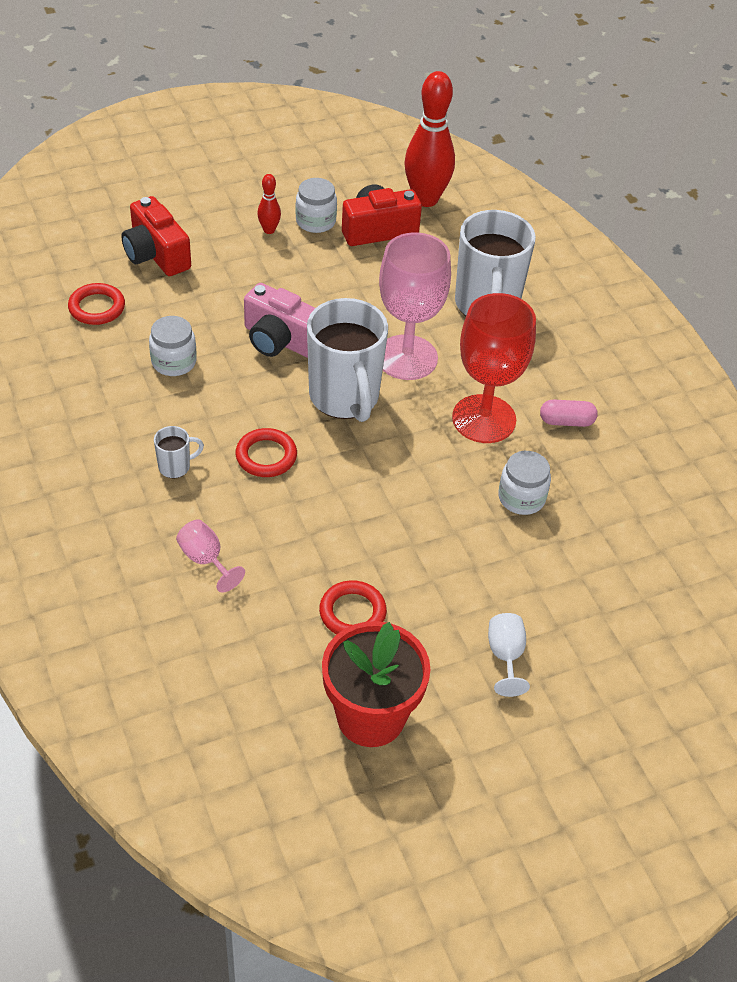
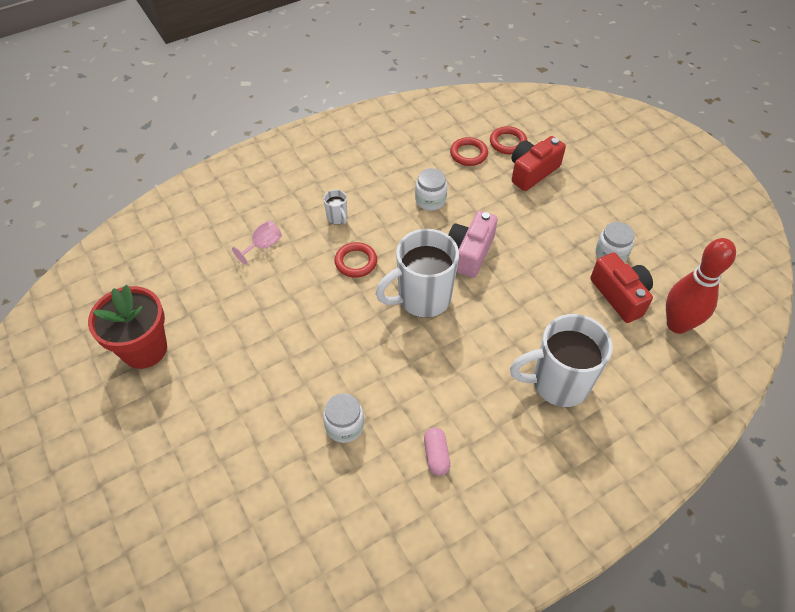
camera: 85 degrees right, 5 degrees up
(269, 230) = (587, 228): red bowling pin -> none
(352, 612) = (226, 328): red ring -> red ring (508, 143)
(406, 357) = (476, 332): pink goblet -> none
(484, 419) = (423, 392): red goblet -> none
(505, 656) = (193, 425): white goblet -> none

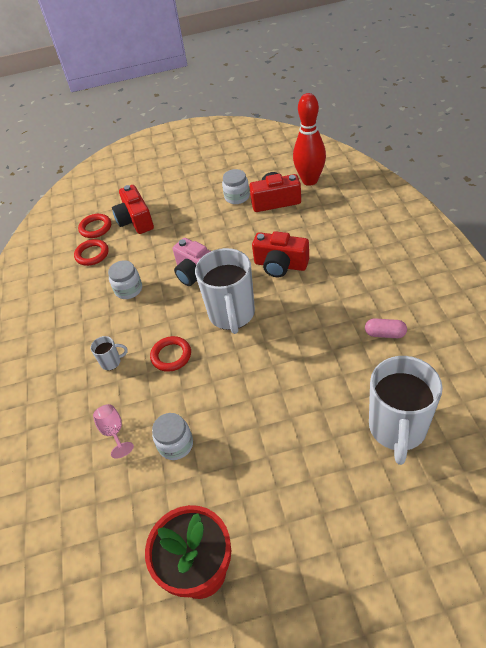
camera: 65 degrees left, 5 degrees down
(344, 426) = (343, 392): white jar -> white jar (176, 444)
(511, 326) = (280, 265): none -> red camera
(558, 383) = (339, 250): white mug -> white mug (397, 429)

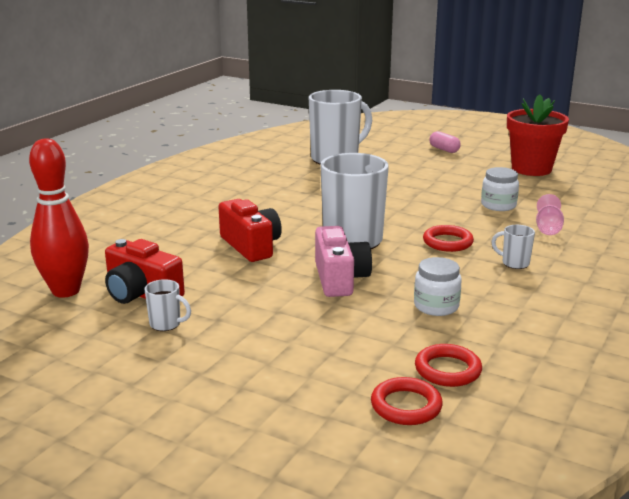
camera: 145 degrees left, 25 degrees down
(135, 220) = (333, 378): red camera -> none
(237, 197) = (166, 324): white jar -> white mug
(385, 334) = (261, 183): pink capsule -> pink capsule (444, 149)

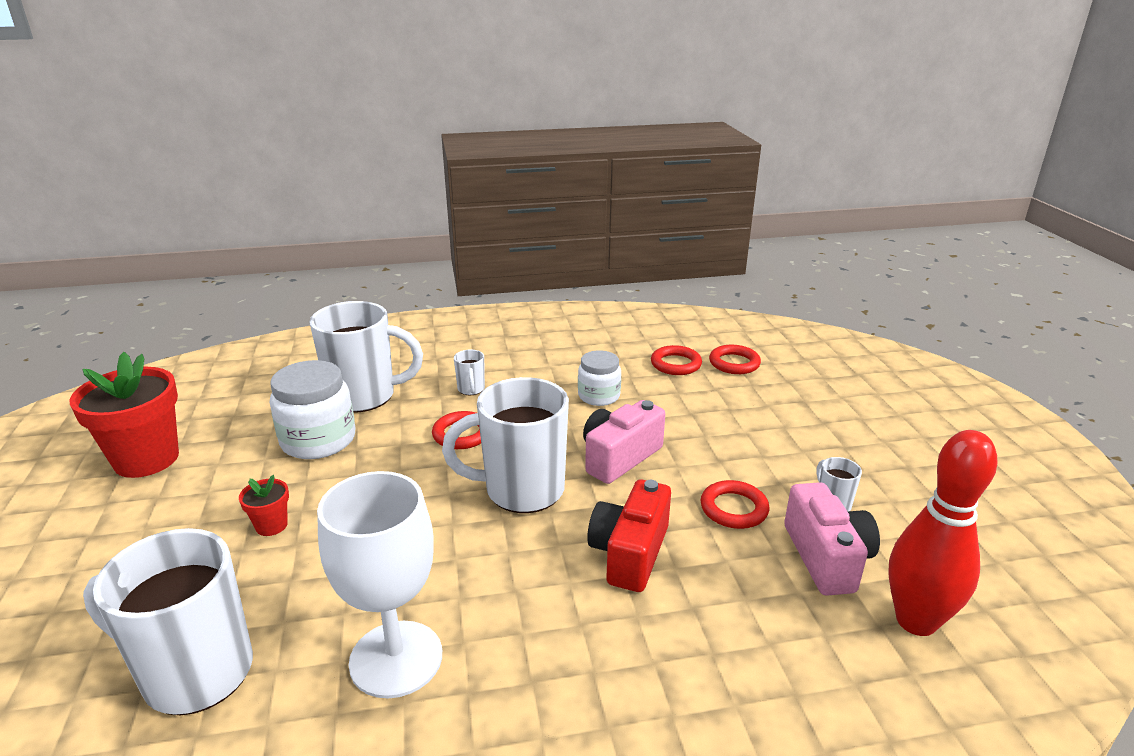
camera: 130 degrees left, 5 degrees up
(141, 294) = (826, 557): red camera -> pink camera
(226, 289) = (734, 509): none -> red ring
(281, 185) = (396, 659): none -> white goblet
(419, 182) = (271, 525): none -> red flower pot
(444, 149) = (69, 567): pink capsule -> none
(498, 205) = (318, 440): white jar -> white jar, size x1.60
(548, 228) = (364, 396): pink goblet -> white mug

